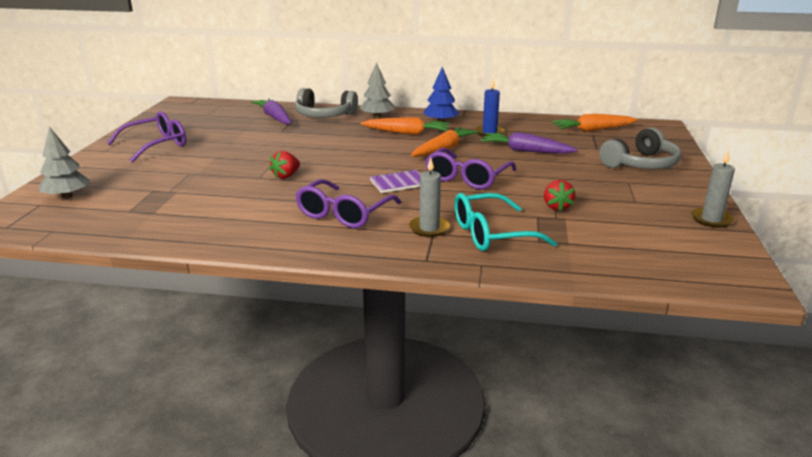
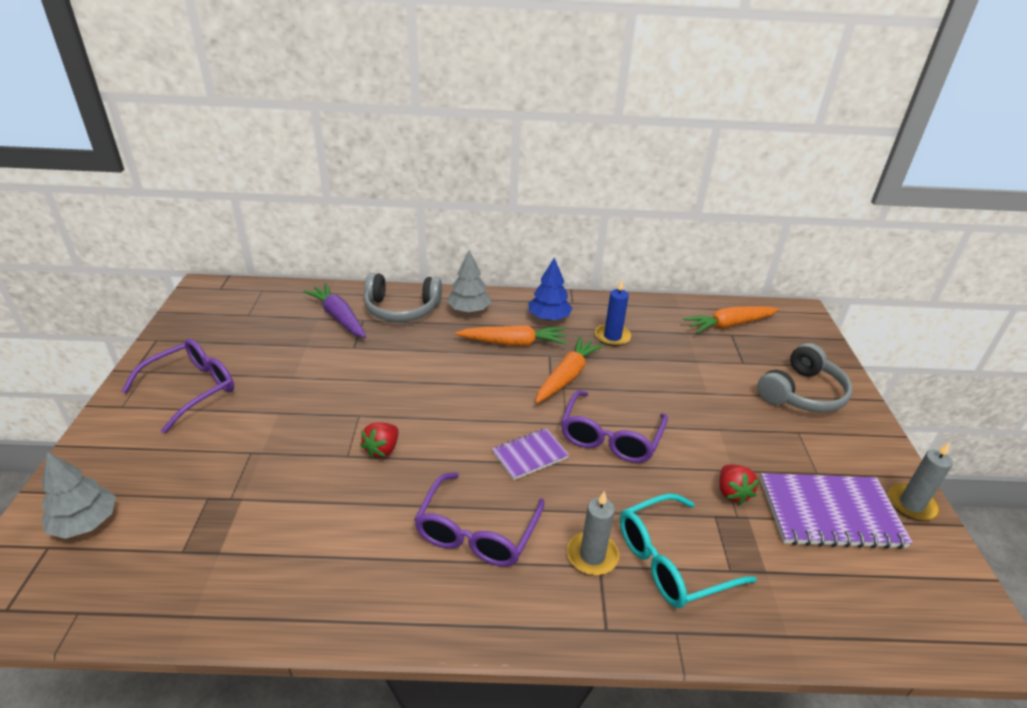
camera: 10 degrees left, 10 degrees up
(525, 151) = (664, 374): purple carrot -> none
(636, 220) = (830, 513): none -> purple notebook

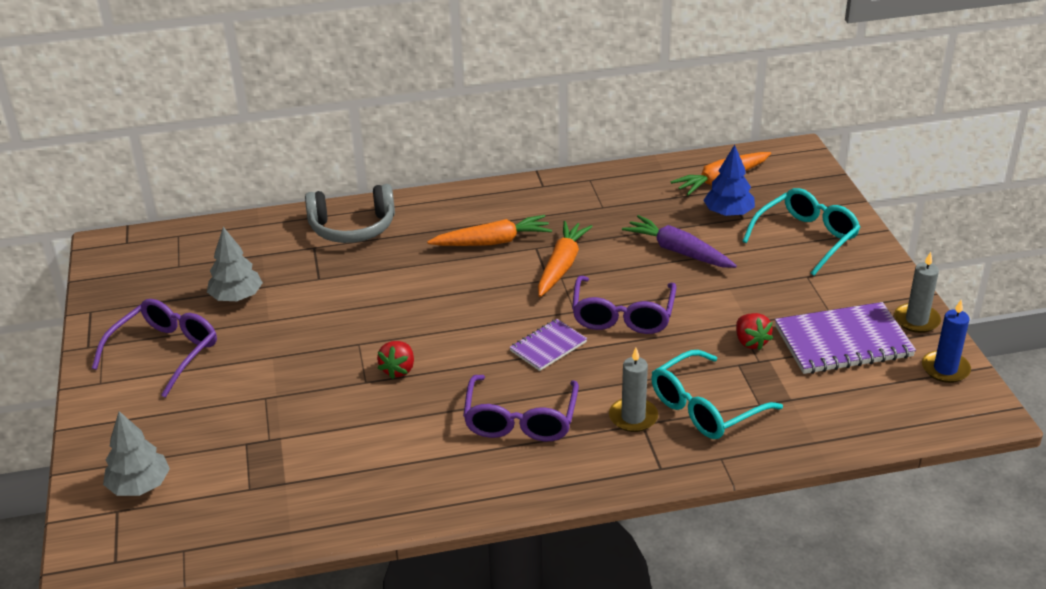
camera: 10 degrees left, 0 degrees up
(339, 317) = (285, 249): purple carrot -> purple carrot (678, 251)
(469, 310) = (429, 215): grey tree -> grey tree (236, 297)
(549, 317) = (522, 207): blue tree -> blue tree (728, 213)
(612, 337) = (598, 216): blue candle -> blue candle (945, 369)
(802, 393) = (806, 238): grey headphones -> turquoise glasses

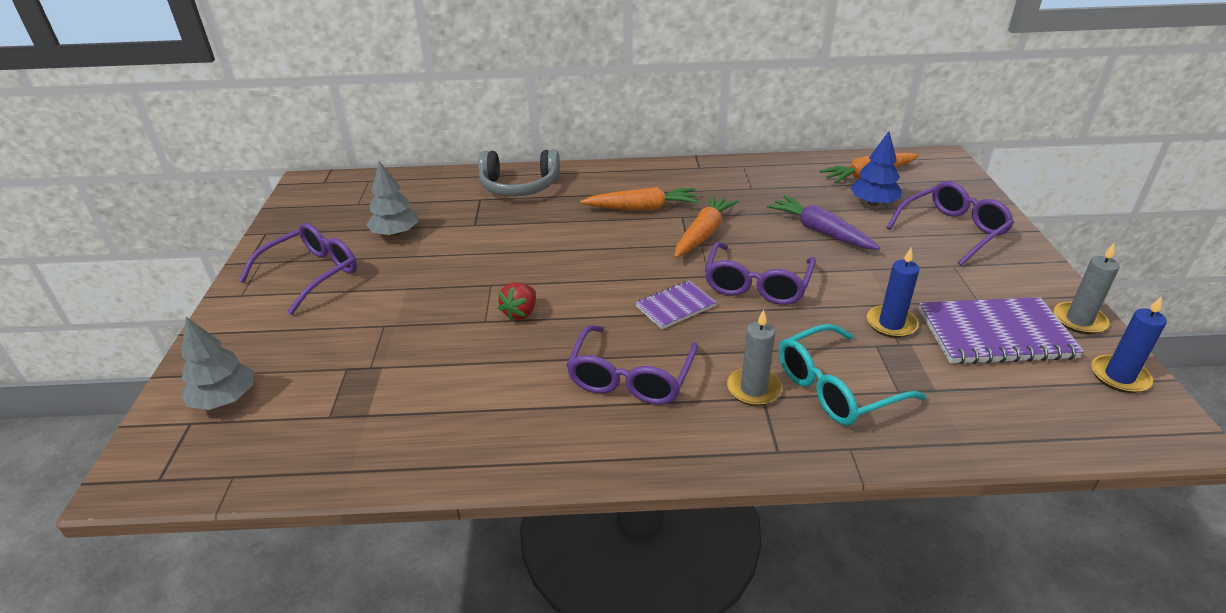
camera: 10 degrees right, 0 degrees up
(751, 342) = (891, 324): red strawberry -> blue candle
(806, 238) = (952, 230): turquoise glasses -> purple glasses

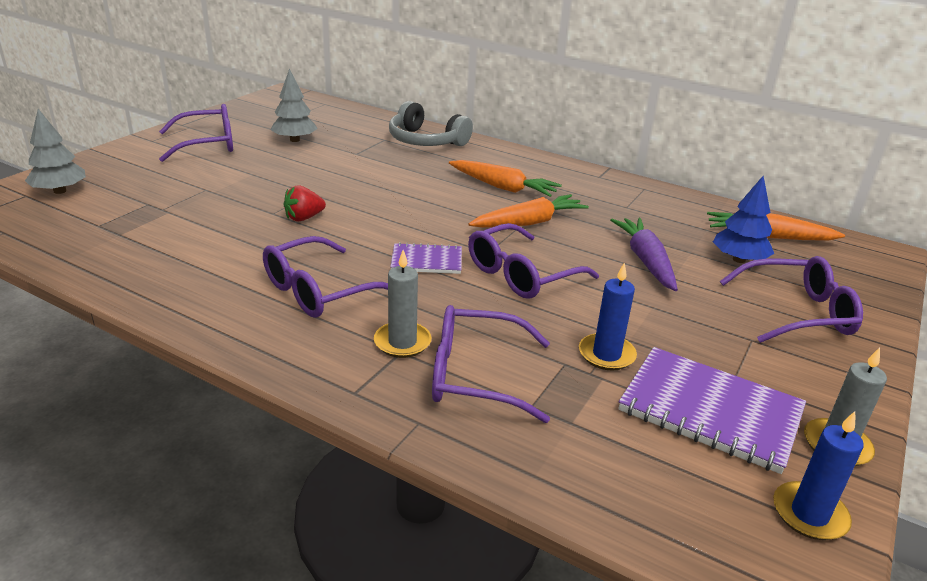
camera: 30 degrees right, 5 degrees down
(835, 388) = (475, 375): turquoise glasses -> purple glasses

